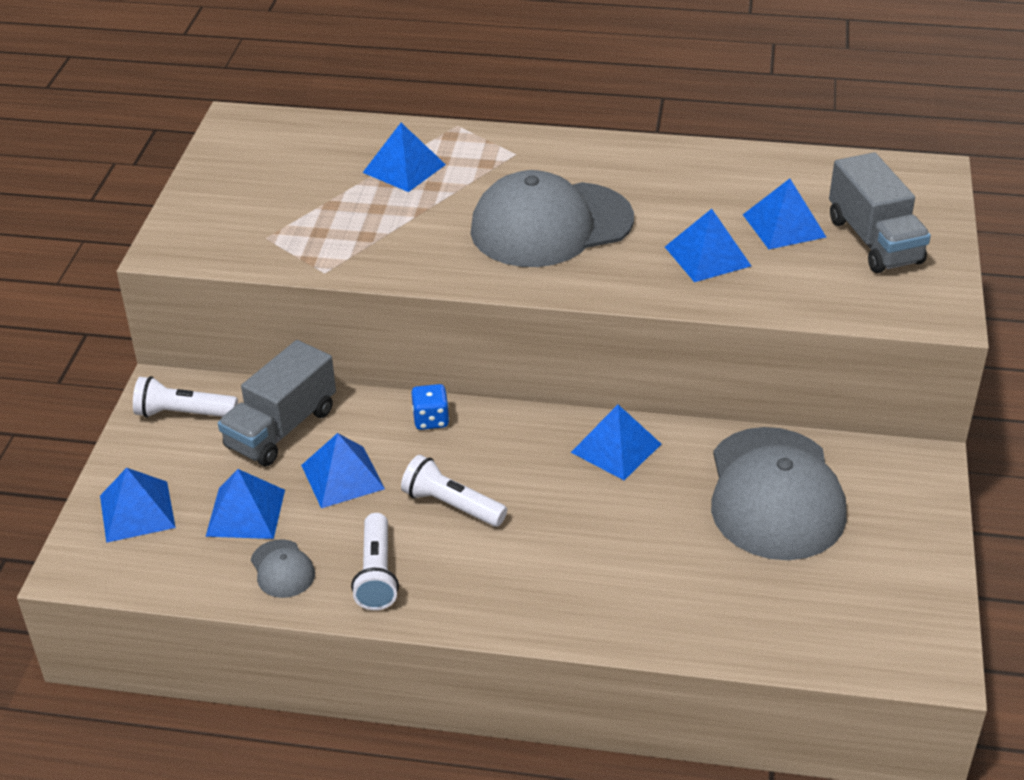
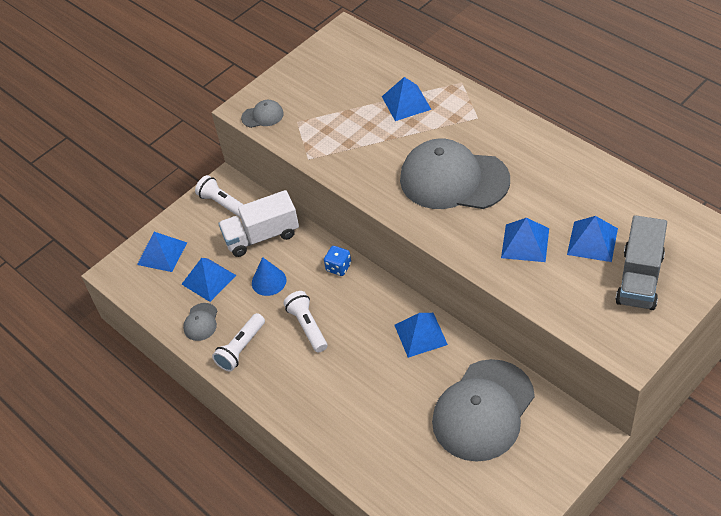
camera: 40 degrees right, 10 degrees up
(206, 248) = (262, 116): none -> grey cap
(281, 428) = (262, 236): grey truck -> white truck
(343, 477) = (269, 281): blue pyramid -> blue cone

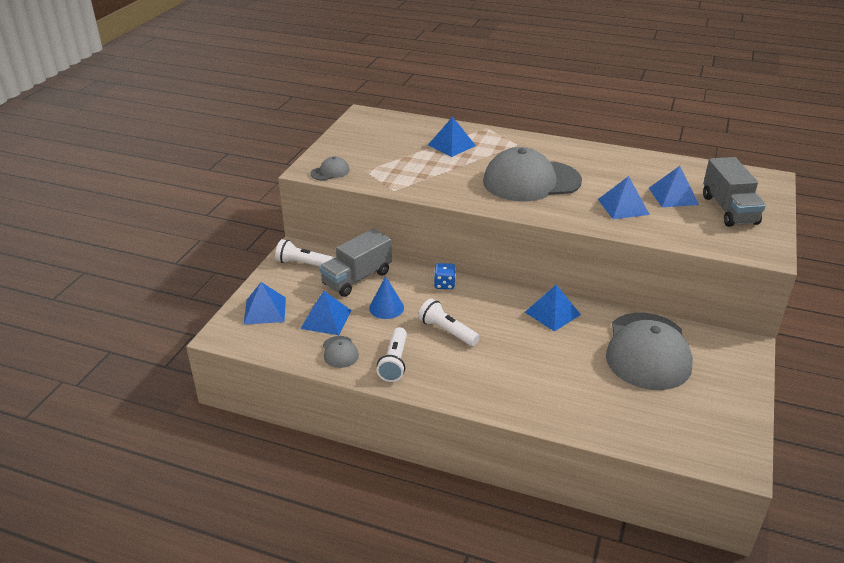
camera: 30 degrees left, 15 degrees down
(262, 236) = (357, 278): white truck -> grey truck

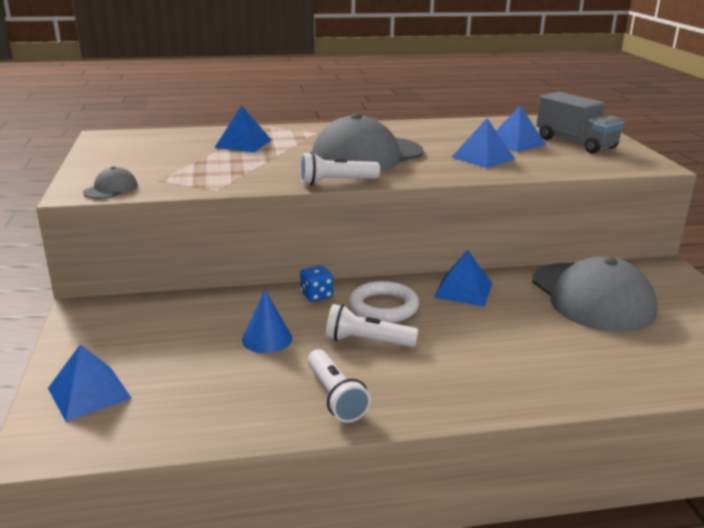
camera: 30 degrees left, 10 degrees down
(304, 264) = (108, 322): white flashlight -> white flashlight (336, 182)
(326, 319) = (194, 376): blue pyramid -> none
(340, 352) = (248, 409): grey cap -> none
(357, 278) = (198, 318): grey truck -> none
(481, 308) = (383, 307): none -> white ring

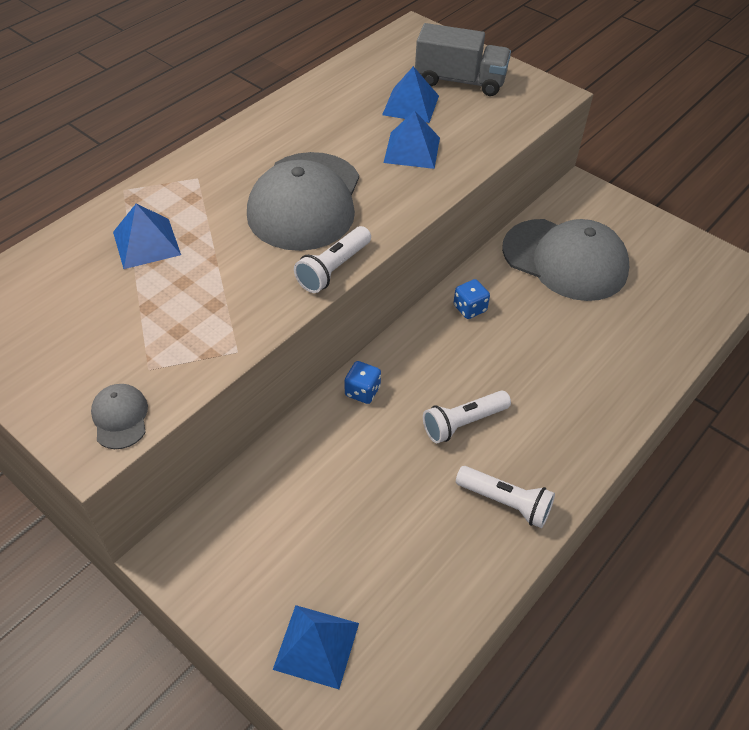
camera: 40 degrees left, 25 degrees up
(267, 339) = (384, 475): blue cone -> none
(383, 307) = (432, 371): white ring -> none
(463, 290) = (469, 308): blue pyramid -> blue dice

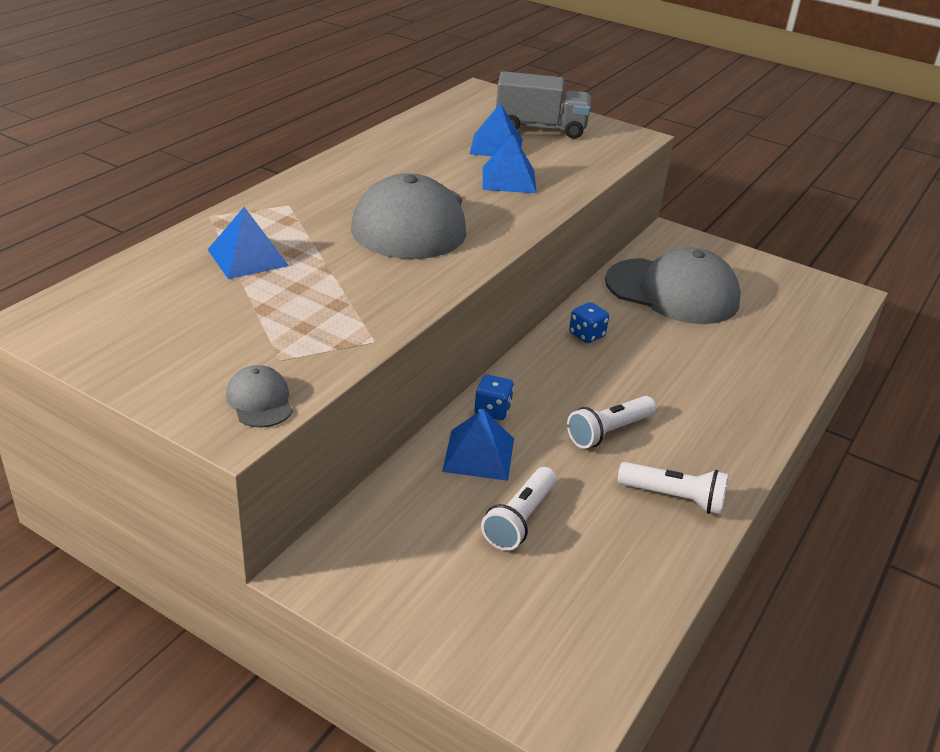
camera: 10 degrees left, 15 degrees down
(316, 645) = (504, 643): blue pyramid -> blue pyramid (479, 454)
(333, 269) = (457, 272): white flashlight -> white flashlight (520, 519)

